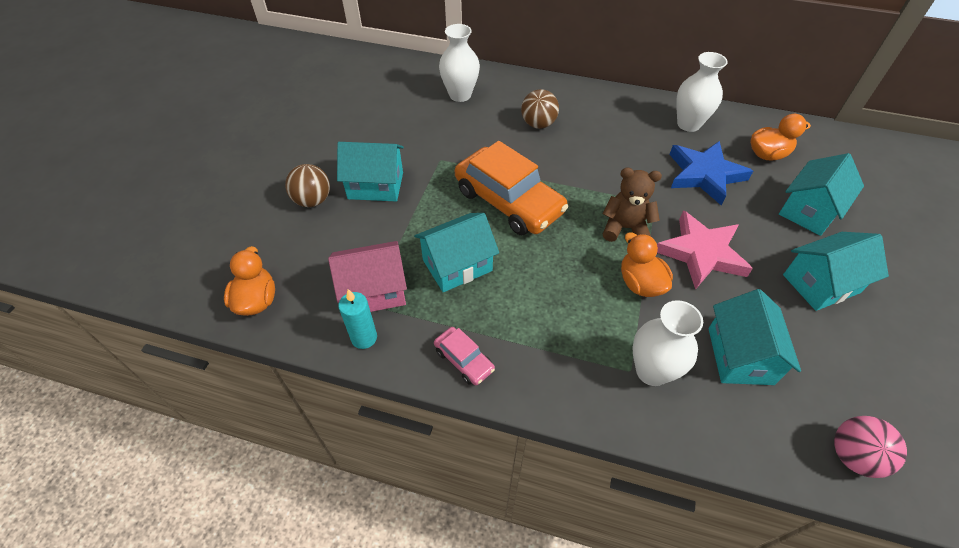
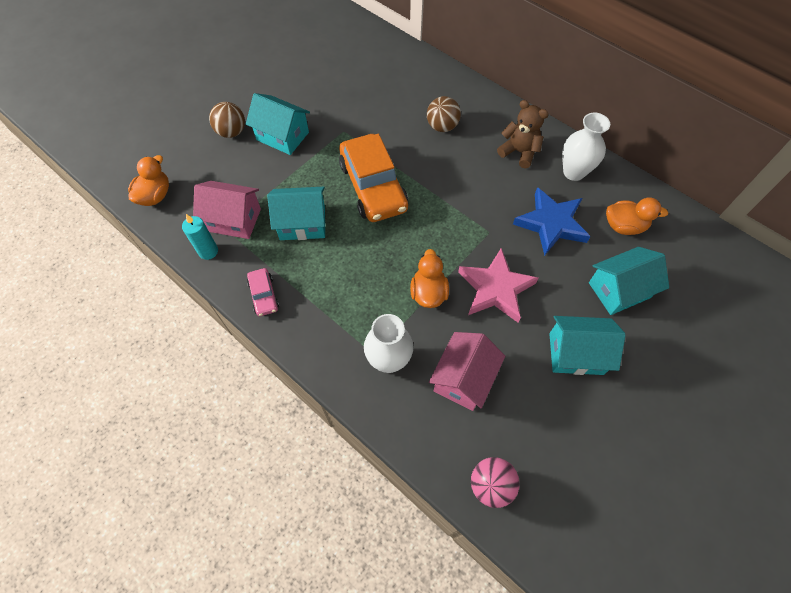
camera: 25 degrees right, 10 degrees up
(460, 95) = (395, 77): white vase -> none
(625, 228) = (449, 244): brown teddy bear -> brown teddy bear (519, 152)
(740, 355) = (463, 379): turquoise house -> pink house

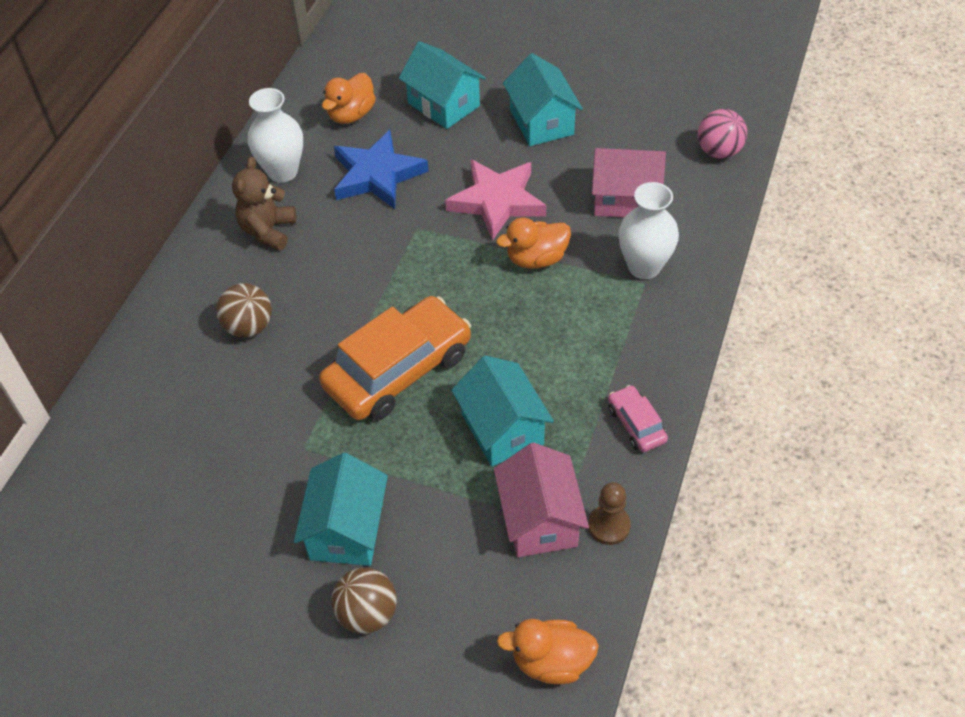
camera: 110 degrees left, 10 degrees down
(208, 251) = (609, 526): turquoise candle -> brown pawn
(263, 295) = (636, 424): pink car -> pink car turned 75 degrees counterclockwise
(624, 226) = (351, 115): orange duck -> orange duck turned 135 degrees counterclockwise

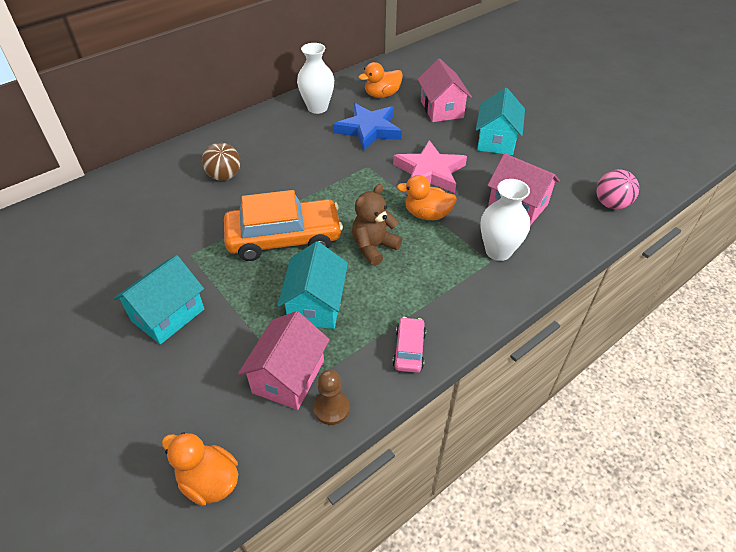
camera: 30 degrees right, 5 degrees down
(268, 231) = (281, 133): brown teddy bear -> brown teddy bear (374, 247)
(367, 614) = (130, 373): brown ball -> none
(443, 104) = (441, 109): turquoise house -> pink house

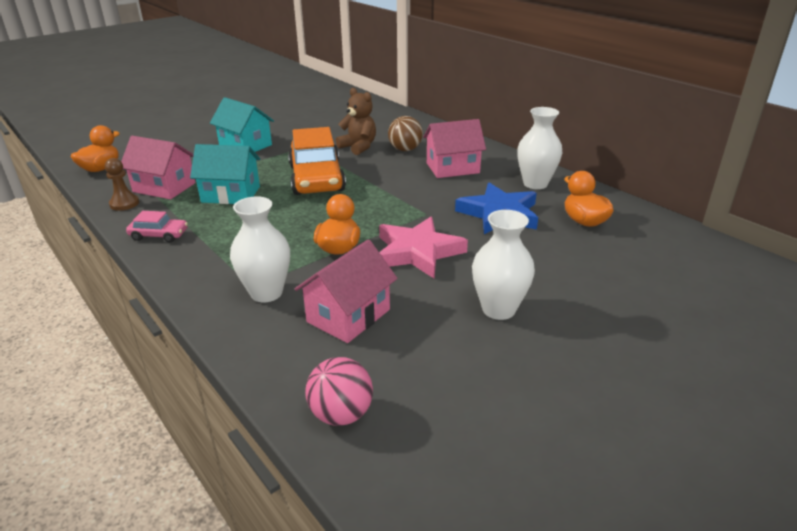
camera: 90 degrees right, 15 degrees down
(374, 247) = (294, 218): brown teddy bear -> brown teddy bear (358, 147)
(441, 109) = (567, 265): pink house -> pink house (452, 168)
(496, 140) = (498, 309): turquoise house -> white vase

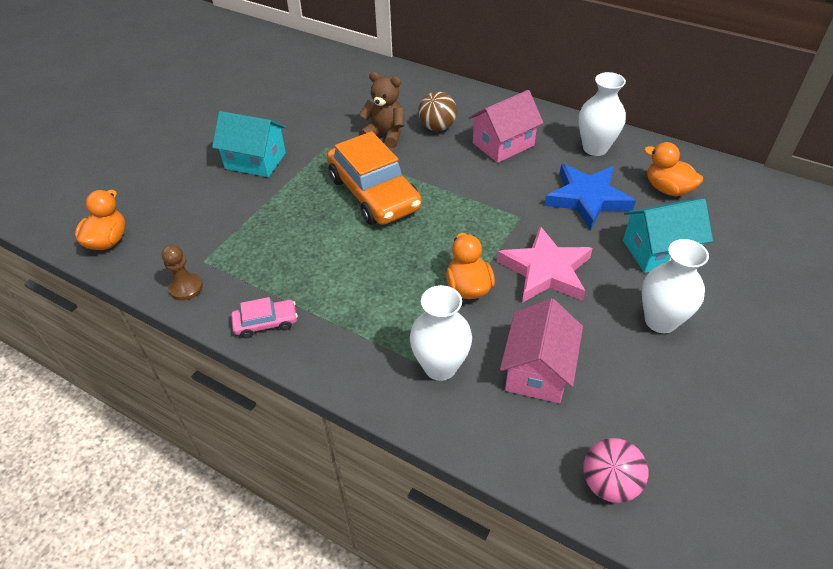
camera: 20 degrees left, 15 degrees up
(164, 187) = (212, 250): pink house -> none
(231, 194) = (298, 241): turquoise house -> turquoise house (658, 251)

